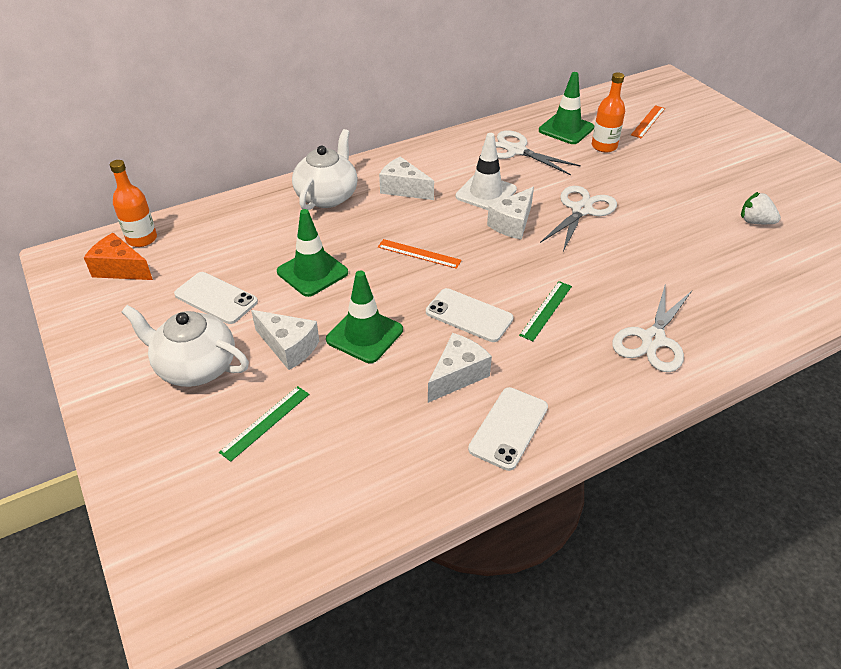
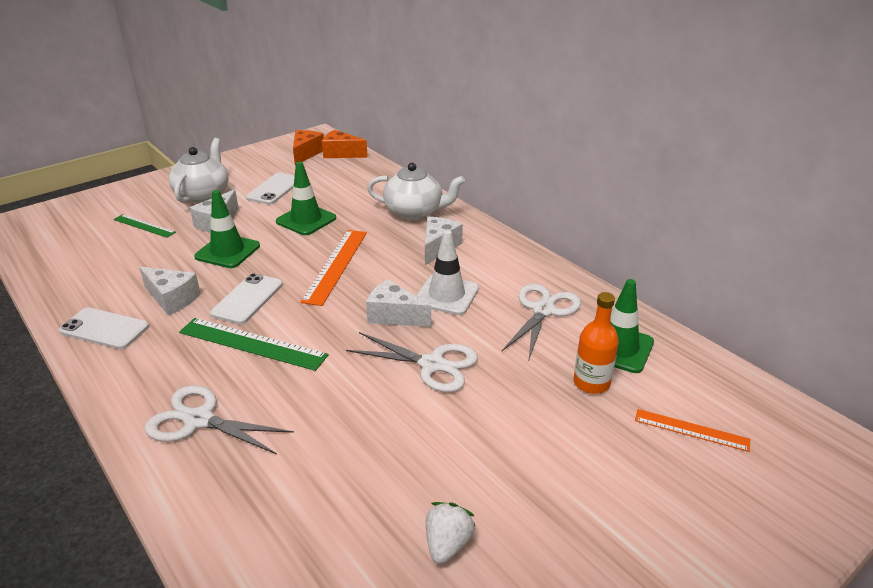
camera: 80 degrees right, 10 degrees down
(142, 239) = (341, 153): orange bottle -> orange cheese
(419, 253) = (336, 265): orange ruler -> orange ruler, size x1.67
(546, 310) = (252, 344): green ruler -> green ruler, size x1.67

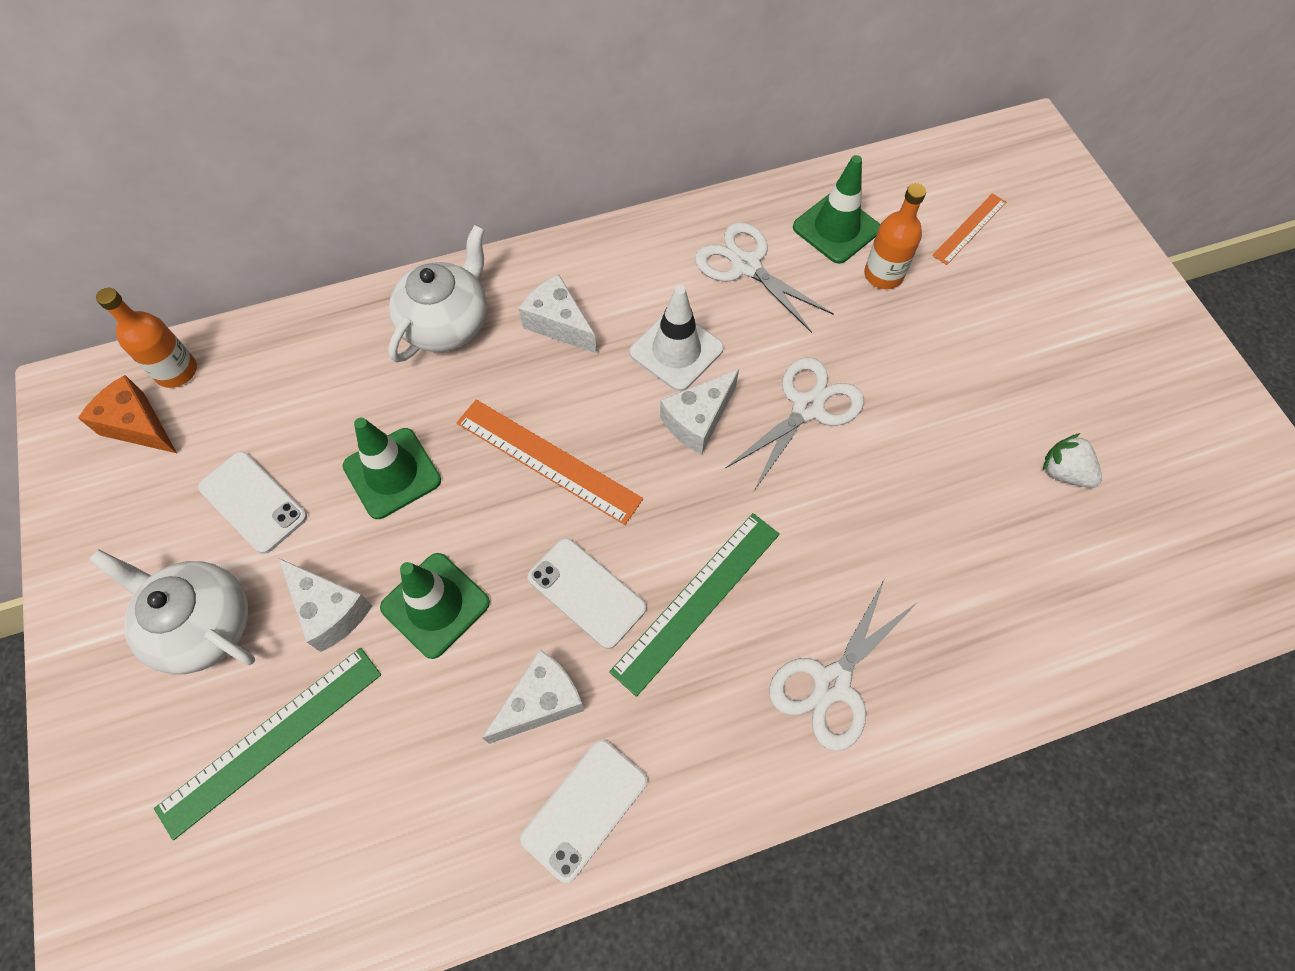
camera: 70 degrees left, 30 degrees up
(144, 226) = (272, 740): green ruler -> green ruler, size x1.67
(341, 153) = (176, 371): orange cheese -> orange bottle

